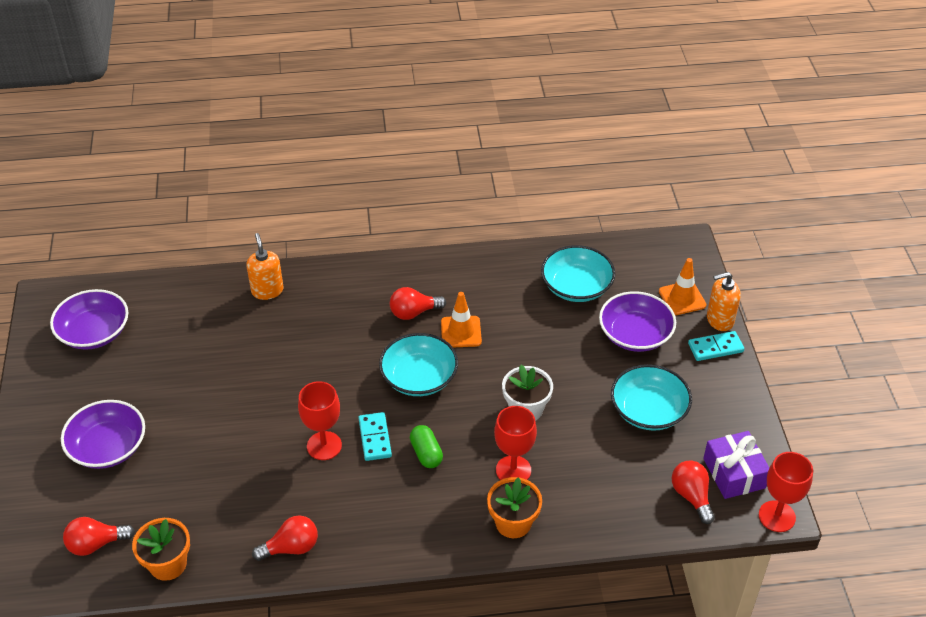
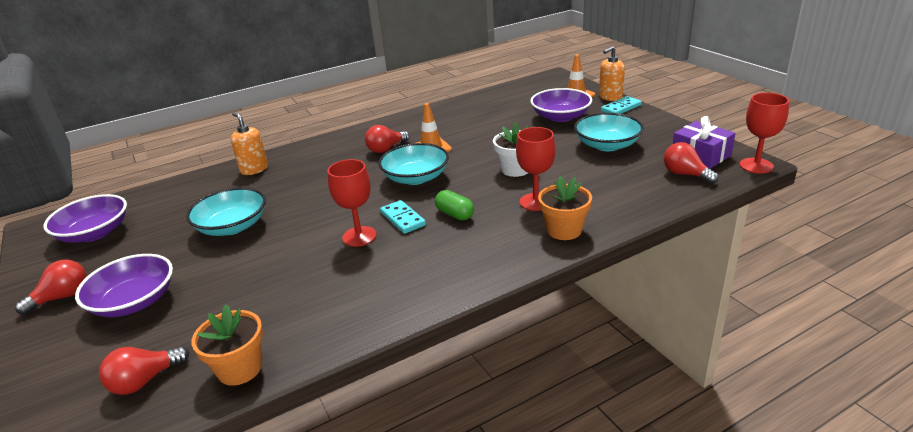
camera: 20 degrees left, 15 degrees down
(291, 547) = (370, 311): red light bulb -> red light bulb (62, 297)
(576, 287) = (498, 108): turquoise bowl -> turquoise bowl (232, 226)

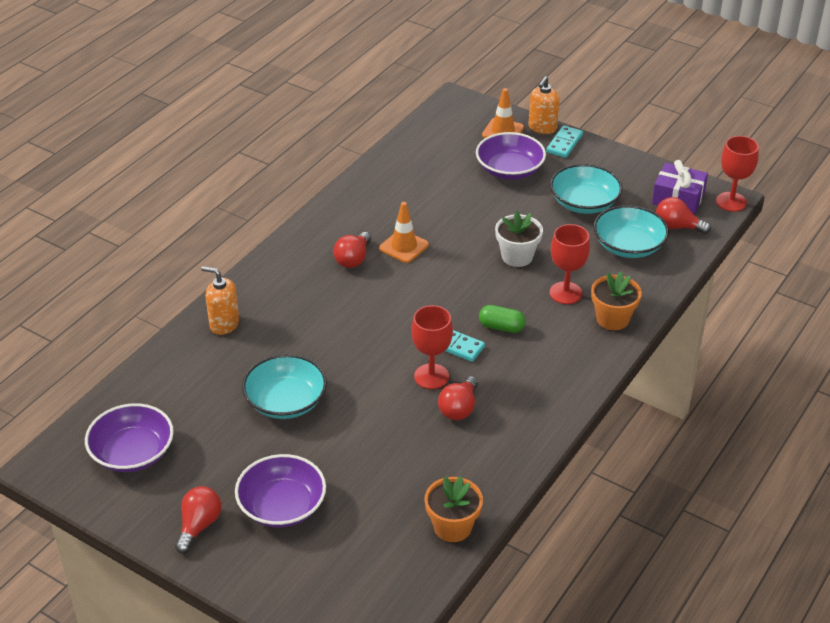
camera: 30 degrees left, 10 degrees up
(145, 381) = (382, 563): red light bulb -> red light bulb (459, 408)
(416, 178) = (423, 291): turquoise bowl -> turquoise bowl (628, 246)

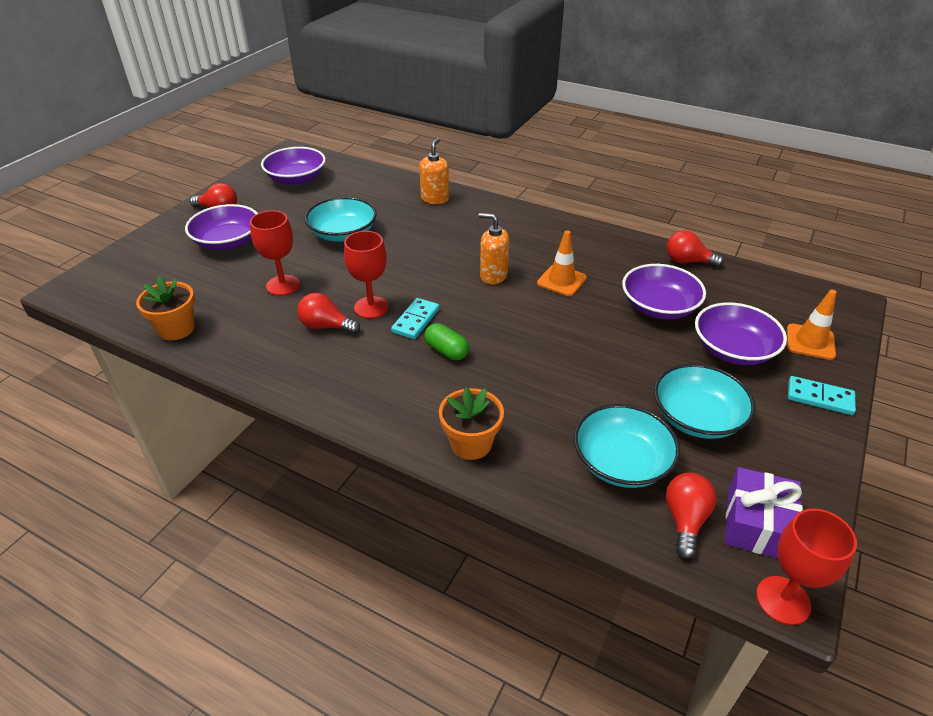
camera: 85 degrees right, 0 degrees up
(353, 259) = (533, 253): red light bulb -> red light bulb (687, 261)
(450, 196) = (659, 307): none -> purple bowl
(501, 327) = (446, 351): green capsule -> green capsule turned 60 degrees counterclockwise
(517, 256) = (569, 359): white flower pot -> none
(542, 128) = (842, 376): orange soap dispenser -> orange soap dispenser (493, 276)
(565, 293) = (512, 401): red goblet -> red goblet (283, 285)

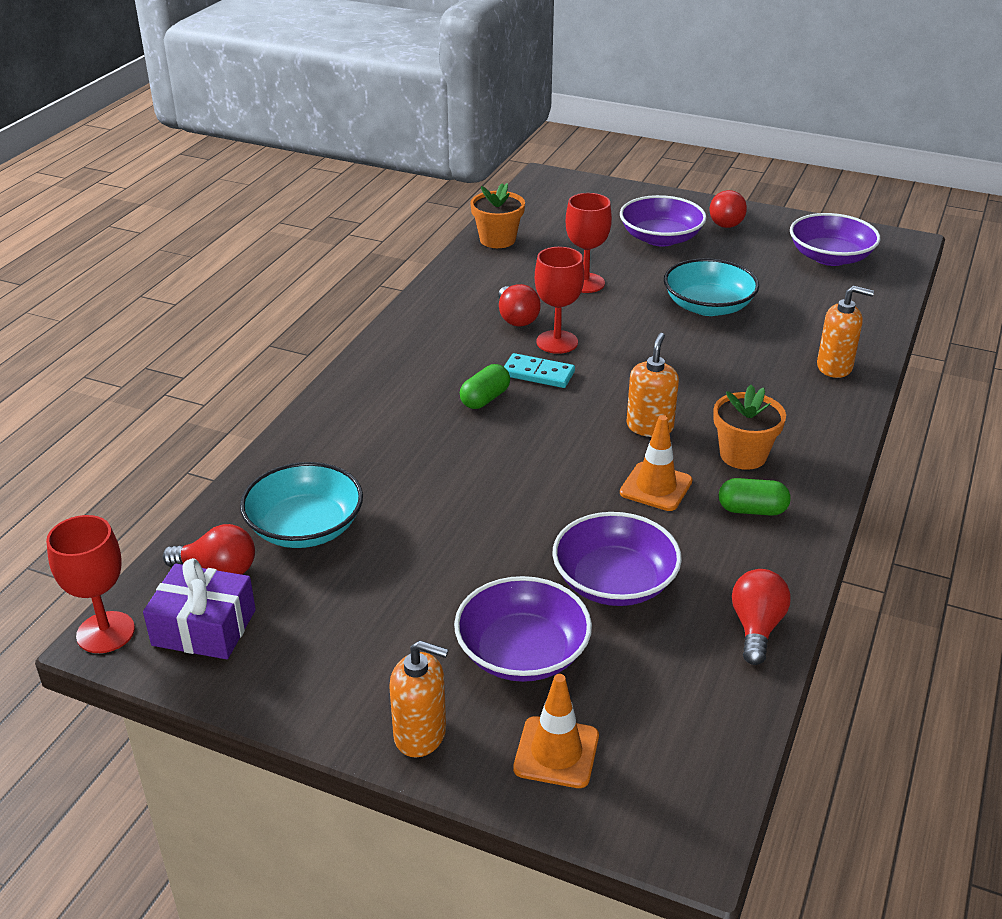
camera: 85 degrees right, 5 degrees down
(326, 326) = (516, 318): red light bulb -> red light bulb turned 150 degrees clockwise
(471, 443) = (337, 423): orange flower pot -> orange flower pot (743, 455)
(583, 248) = (752, 510): none -> green capsule
(697, 417) = (377, 597): turquoise bowl -> none
(819, 398) = (420, 734): turquoise domino -> orange soap dispenser

